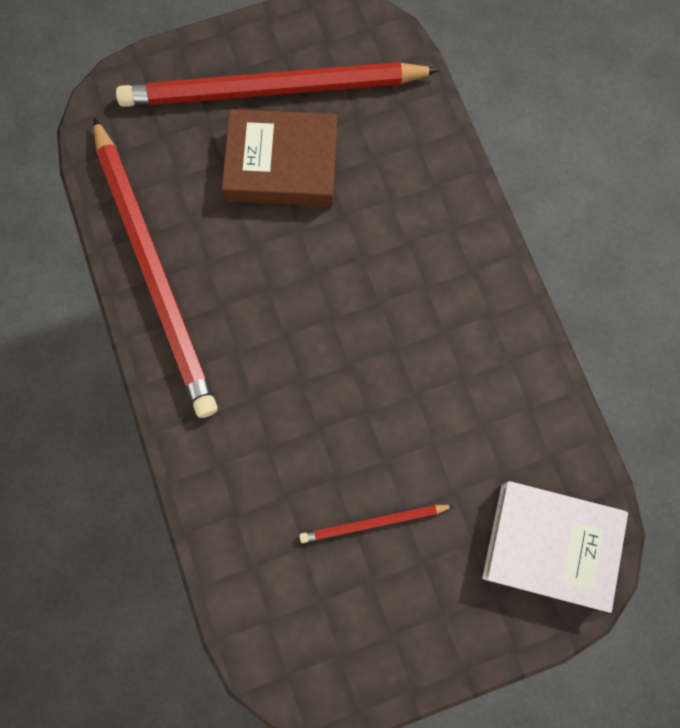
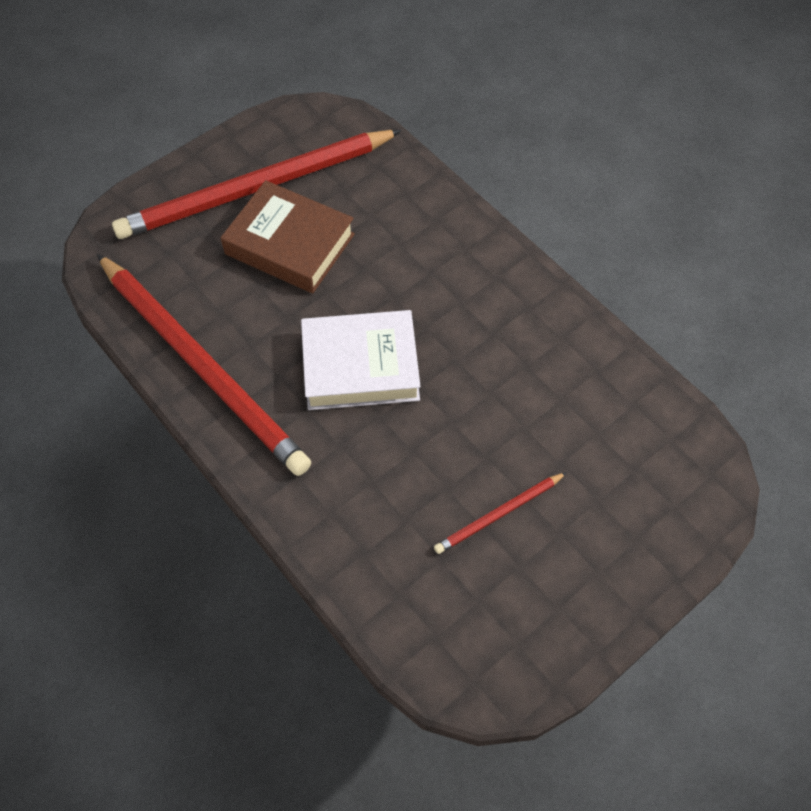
camera: 20 degrees left, 15 degrees down
(282, 165) = (289, 244): brown book -> brown book turned 45 degrees clockwise
(550, 545) = (667, 478): white book -> white book (360, 366)

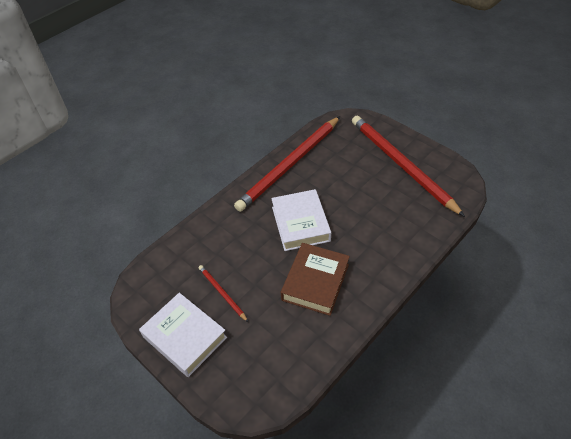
camera: 85 degrees right, 10 degrees down
(289, 244) = (369, 184): brown book -> brown book (315, 282)
(586, 584) = (184, 337): none -> white book

